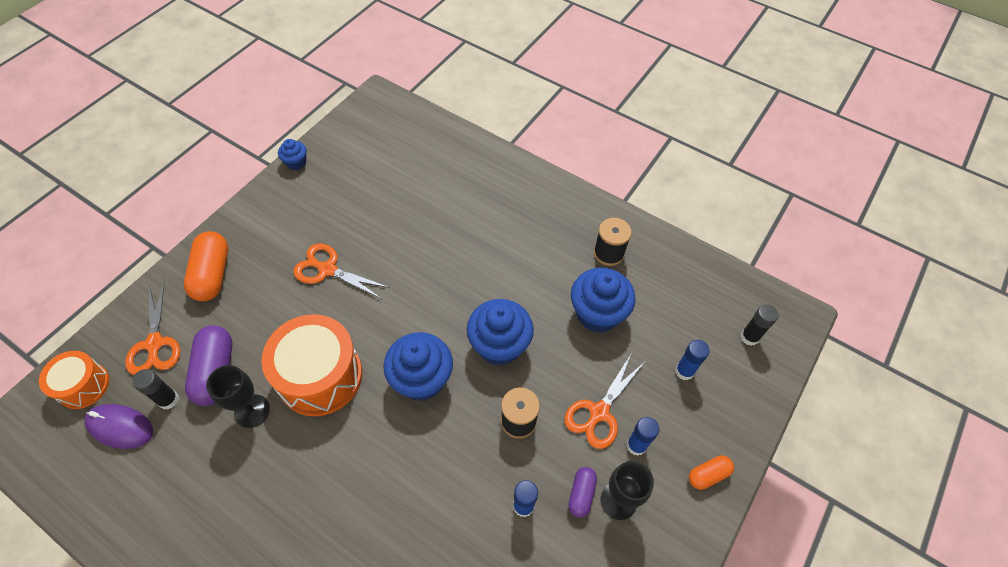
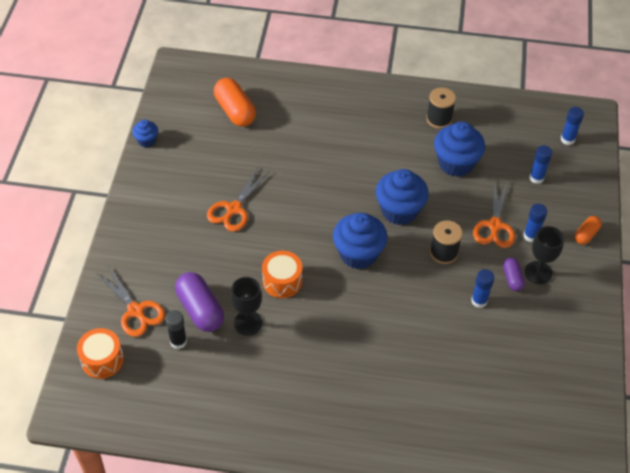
camera: 25 degrees left, 5 degrees down
(120, 427) = (155, 373): purple mouse -> none
(213, 274) = (143, 247): orange capsule -> orange capsule (235, 111)
(320, 376) = (282, 281): orange drum -> orange drum, size x0.58
(328, 269) = (234, 209): orange scissors -> orange scissors turned 60 degrees counterclockwise
(749, 337) = (567, 139): black glue stick -> blue glue stick

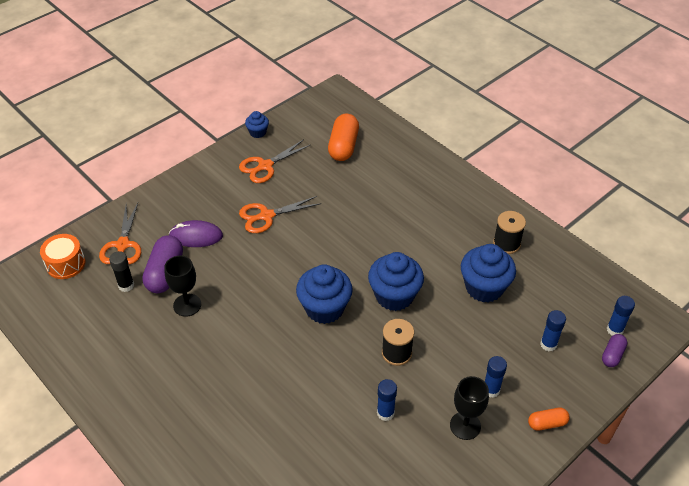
camera: 40 degrees right, 5 degrees down
(192, 263) = (196, 236): none -> purple mouse
(282, 281) = (244, 291): orange drum -> none
(495, 225) = (466, 360): orange scissors -> orange scissors (265, 166)
(512, 278) = (435, 414): purple capsule -> purple capsule (612, 355)

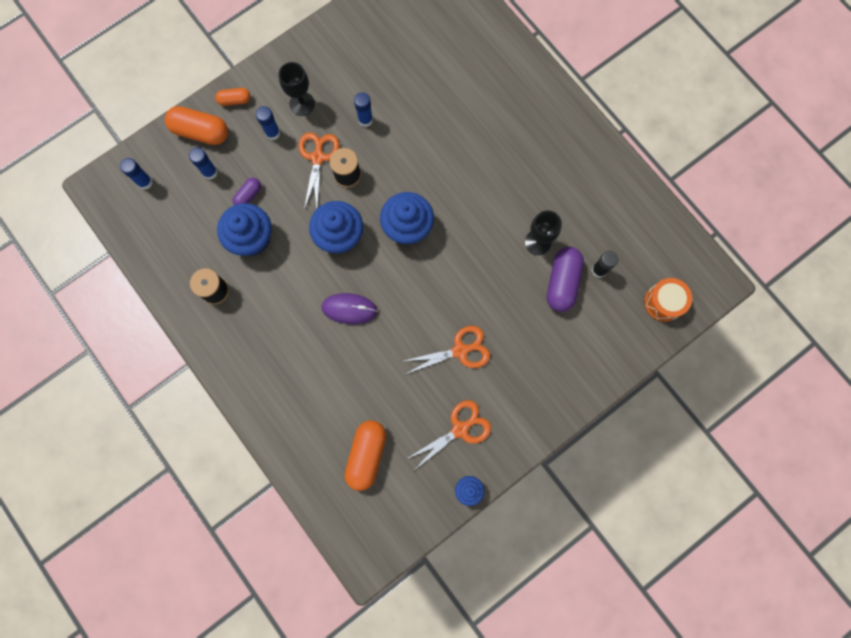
camera: 175 degrees left, 30 degrees up
(123, 245) = (609, 323): orange scissors -> orange scissors (317, 158)
(196, 236) = (534, 328): purple mouse -> purple mouse (349, 309)
(574, 385) = (201, 132): none -> orange capsule
(612, 355) = (157, 157): purple capsule -> purple capsule (248, 196)

